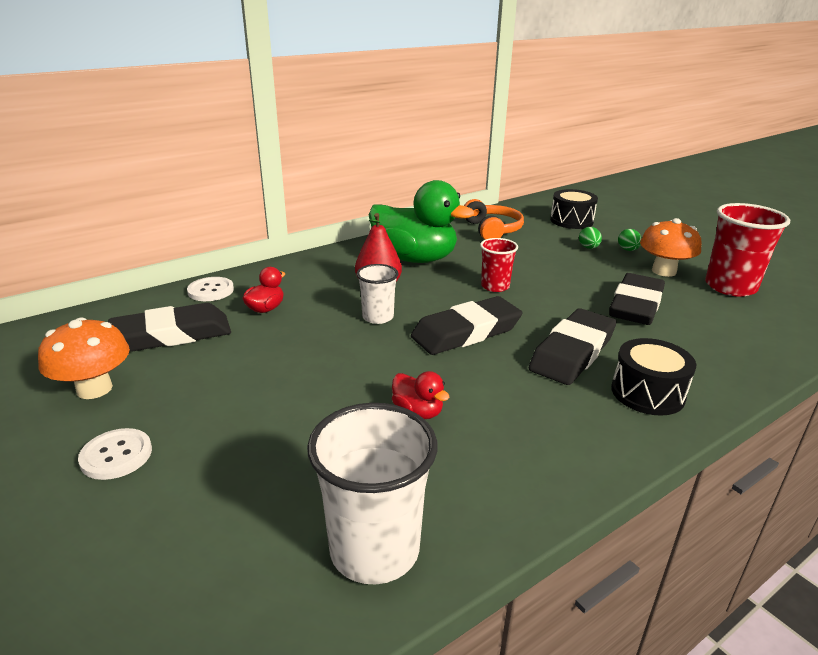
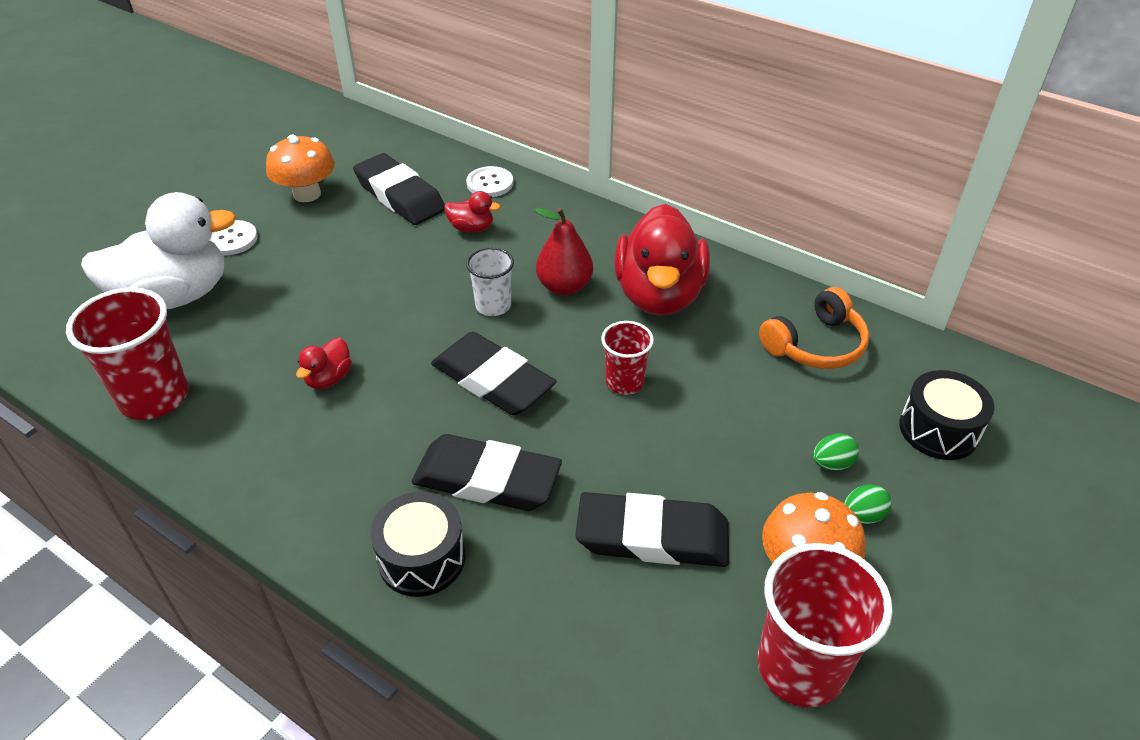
camera: 70 degrees right, 15 degrees up
(186, 517) = (174, 296): none -> white duck
(374, 549) = (154, 397): white cup -> red cup
(415, 259) = (659, 295): green duck -> red duck

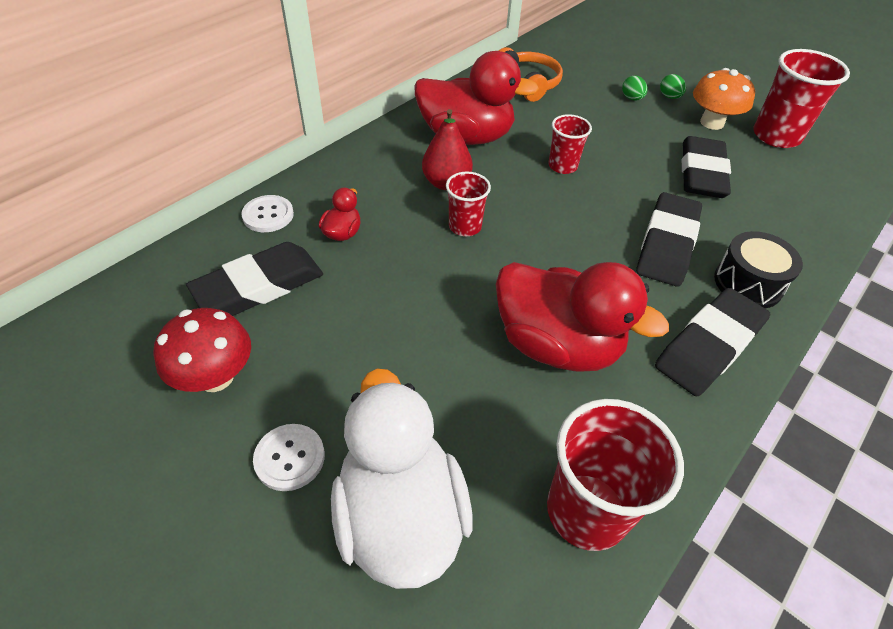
camera: 85 degrees left, 5 degrees up
(307, 194) = (215, 376): orange mushroom -> red mushroom
(329, 378) = (557, 344): red duck -> red duck, size x2.33
(493, 306) = (465, 226): white cup -> red cup
(493, 380) = (560, 233): black eraser -> black eraser (709, 346)
(938, 430) = (601, 60): black drum -> none

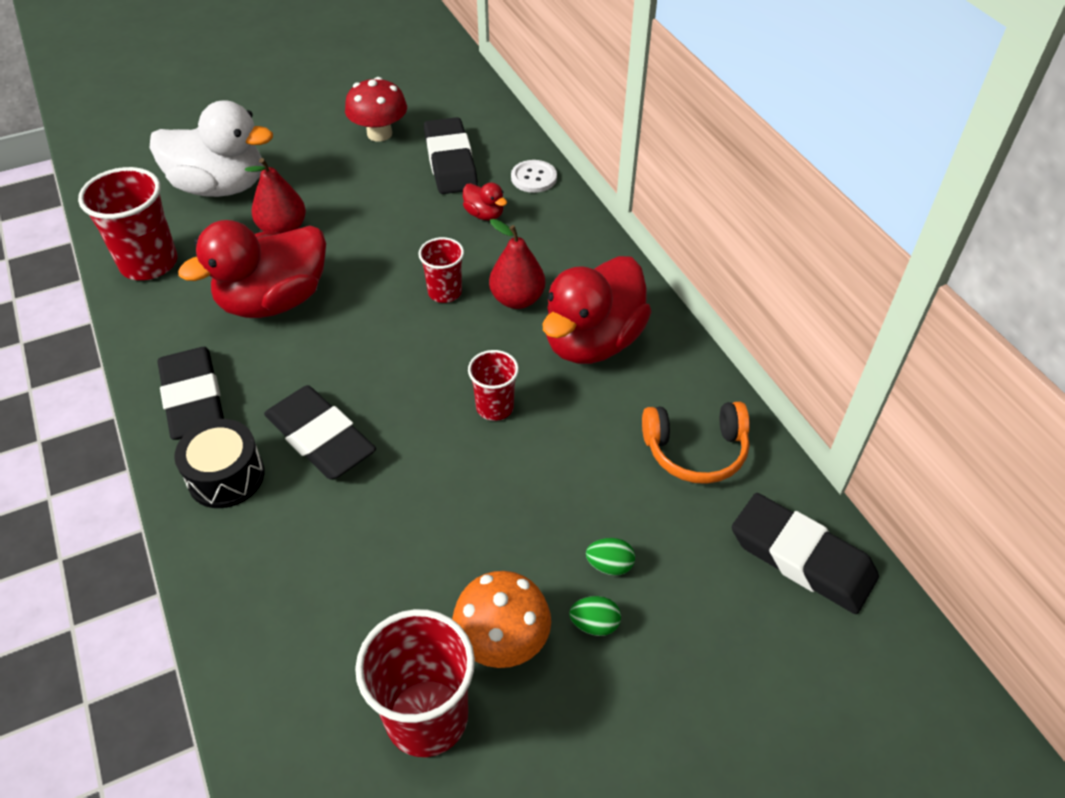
camera: 115 degrees right, 0 degrees up
(289, 458) = (295, 153): white button -> none
(447, 392) = (283, 229): none -> red pear
(702, 173) = (404, 548): black eraser -> black eraser (801, 558)

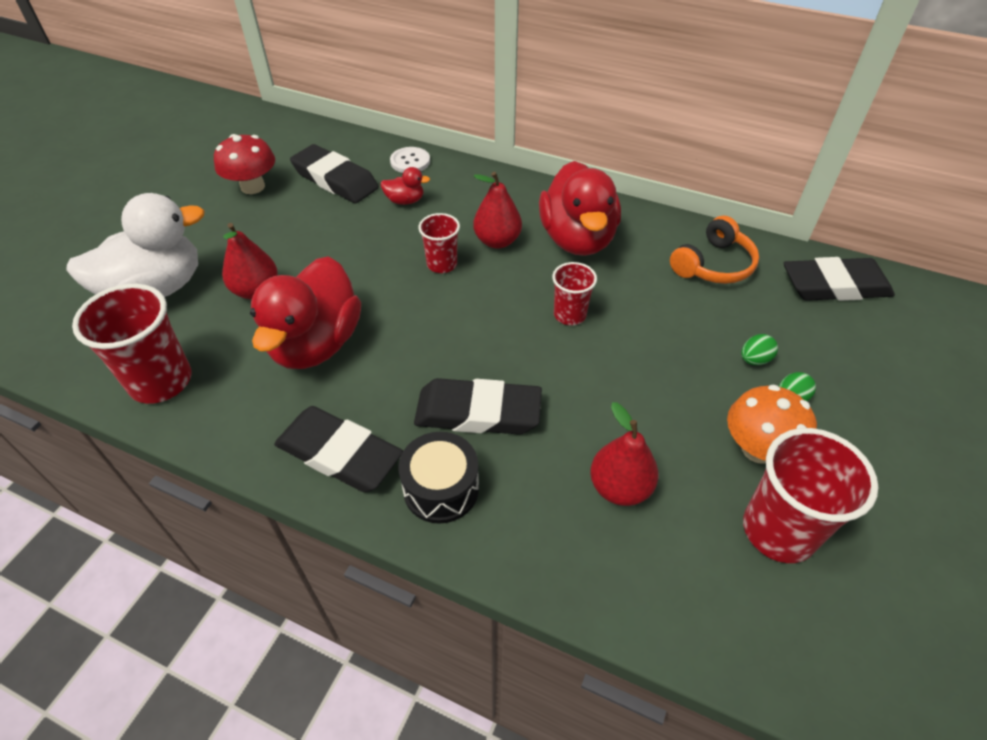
camera: 40 degrees left, 0 degrees up
(348, 578) = (620, 487): none -> red pear

